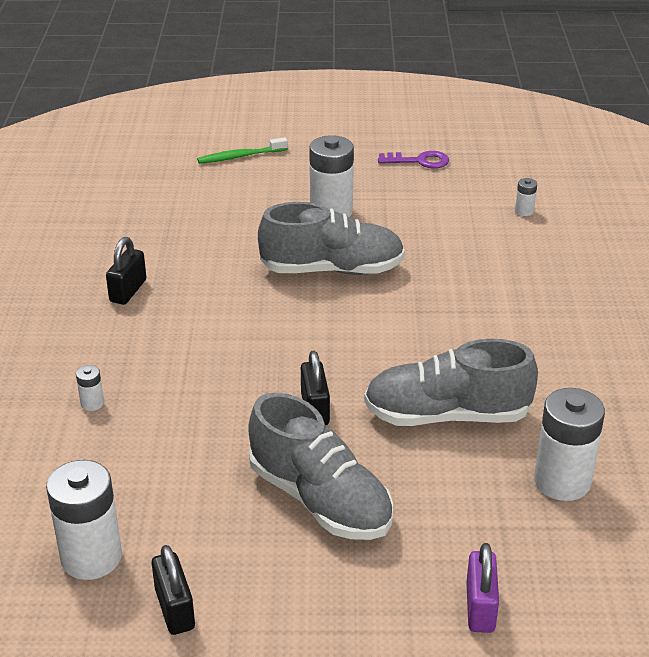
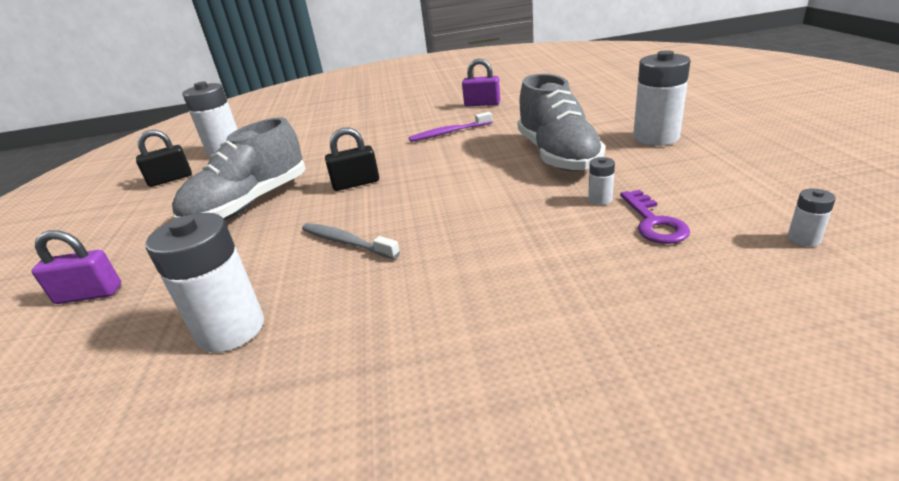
camera: 85 degrees right, 5 degrees down
(92, 403) = (361, 122): white battery -> white battery (600, 199)
(128, 291) = (482, 104): black padlock -> purple padlock
(211, 328) = (449, 133): none -> purple toothbrush
(241, 156) = (705, 92): green toothbrush -> none
(419, 161) = (826, 157): purple key -> purple key (653, 222)
(447, 415) = (347, 242): grey shoe -> grey toothbrush

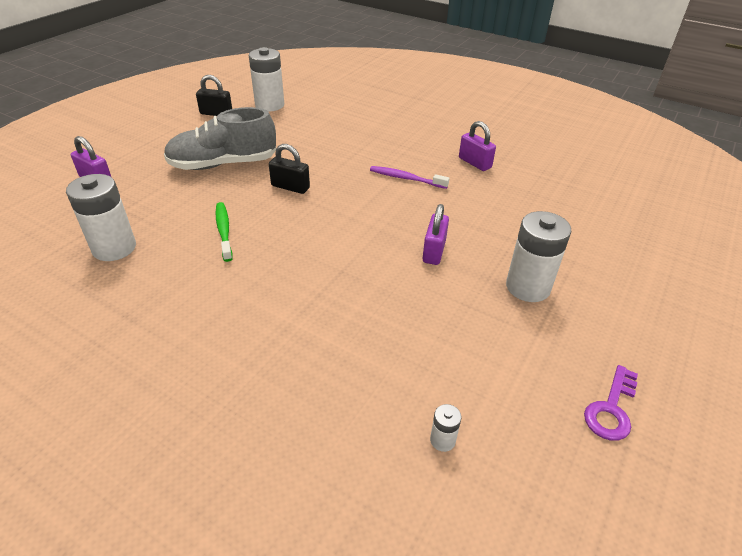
camera: 35 degrees right, 10 degrees up
(347, 242) = (224, 231): grey toothbrush -> green toothbrush
(557, 155) = (434, 251): grey shoe -> purple padlock
(600, 199) = (390, 308): white battery -> none
(653, 222) = (385, 351): purple key -> purple key (611, 409)

